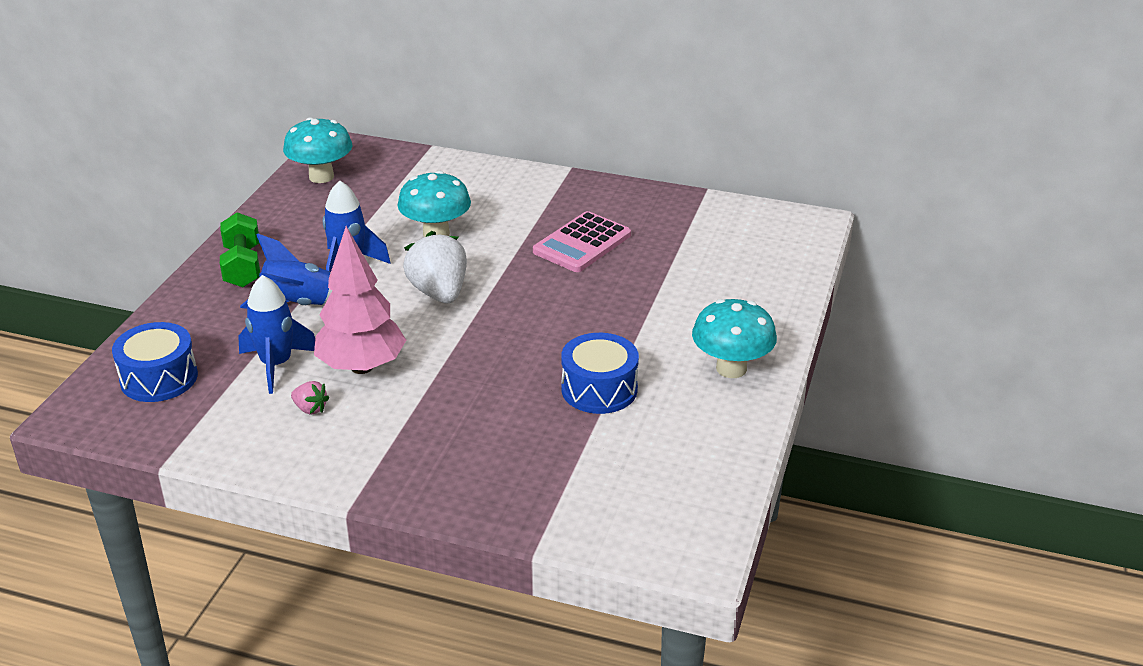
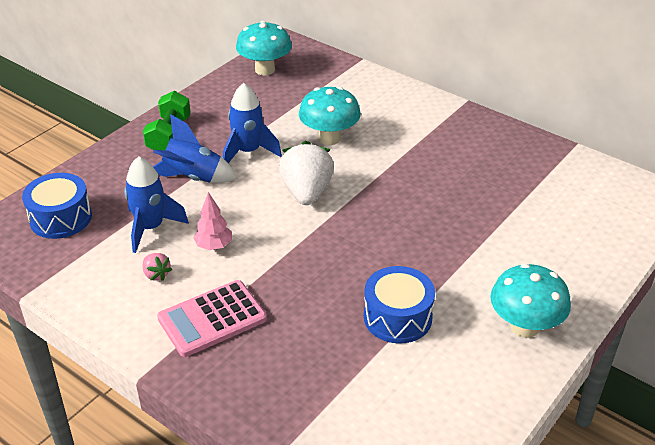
camera: 20 degrees right, 5 degrees up
(362, 367) = (214, 246): pink tree -> pink tree, size x0.50
(582, 243) = (445, 172): pink calculator -> pink calculator (212, 319)

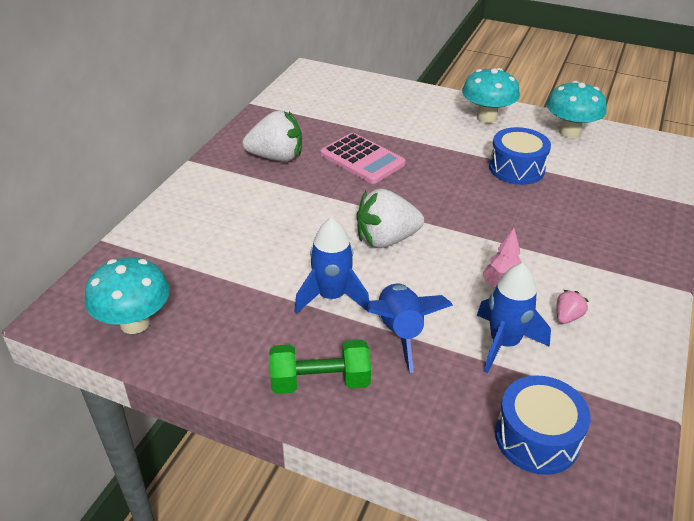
camera: 105 degrees left, 0 degrees up
(212, 319) = (592, 264): pink calculator -> pink calculator (362, 159)
(329, 138) = (285, 239): turquoise mushroom -> turquoise mushroom (569, 132)
(461, 148) = (276, 157): none -> white strawberry

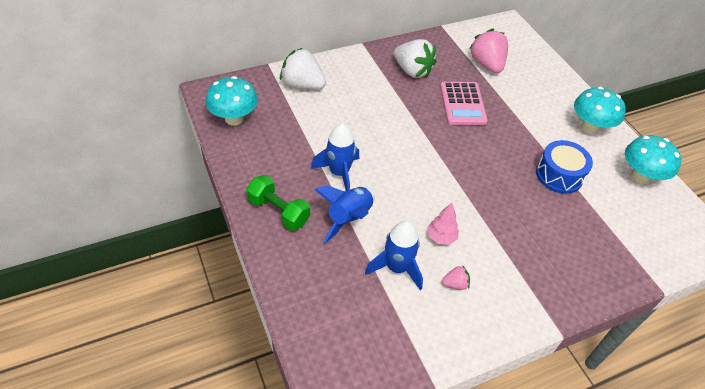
camera: 40 degrees right, 10 degrees up
(338, 114) = (487, 64): none -> pink strawberry
(386, 239) = (410, 162): white strawberry -> white strawberry (302, 85)
(537, 438) = (345, 326): blue drum -> none

